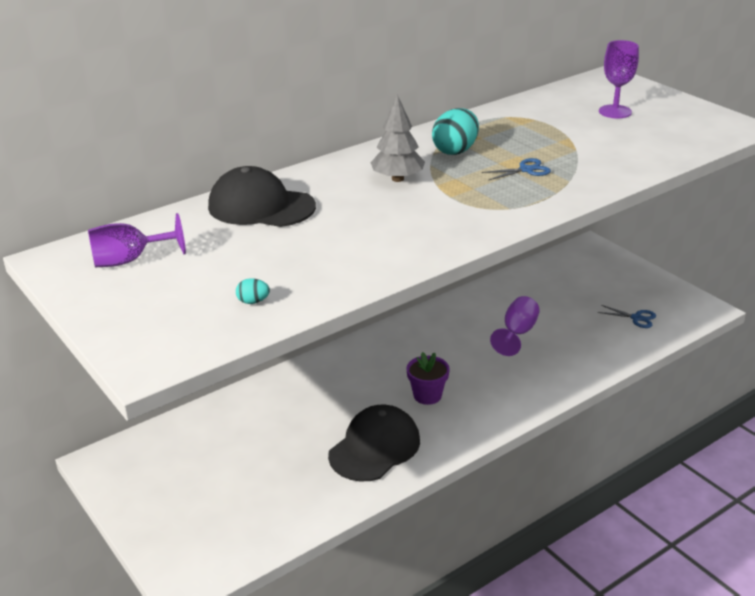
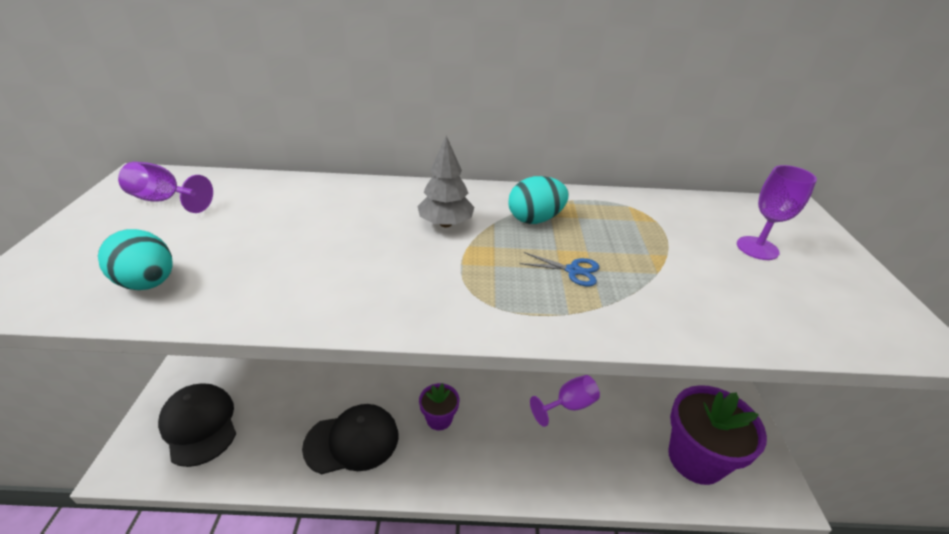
camera: 35 degrees right, 5 degrees up
(253, 302) = (148, 283): turquoise egg -> turquoise egg, size x2.16
(261, 207) = (312, 199): black cap -> black cap (199, 425)
(636, 318) = (695, 459): blue scissors -> purple flower pot

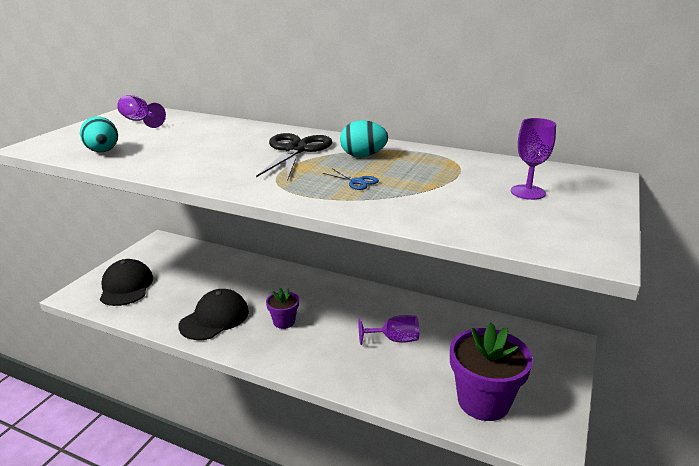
camera: 25 degrees right, 10 degrees down
(352, 441) = (214, 318): black cap -> black cap turned 60 degrees counterclockwise
(445, 223) = (296, 150): grey tree -> black scissors

